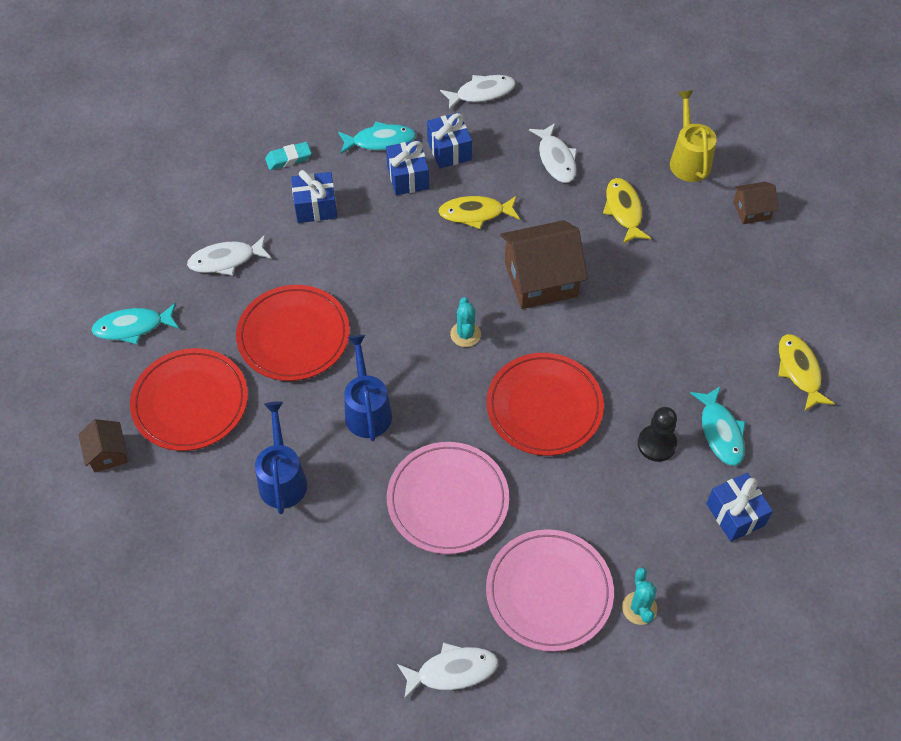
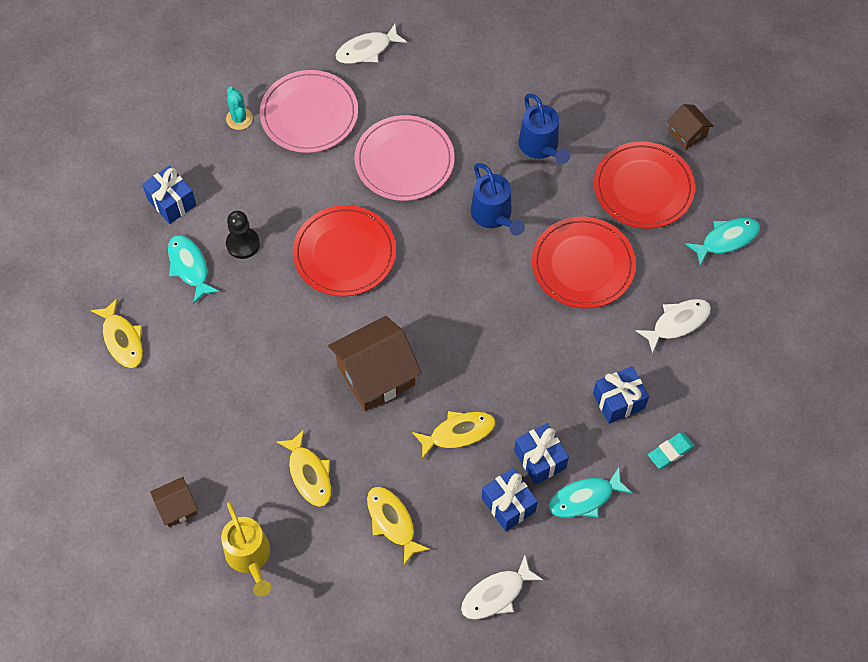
camera: 165 degrees right, 5 degrees up
(465, 334) = (431, 303): turquoise cactus -> none
(556, 159) = (392, 522): white fish -> yellow fish

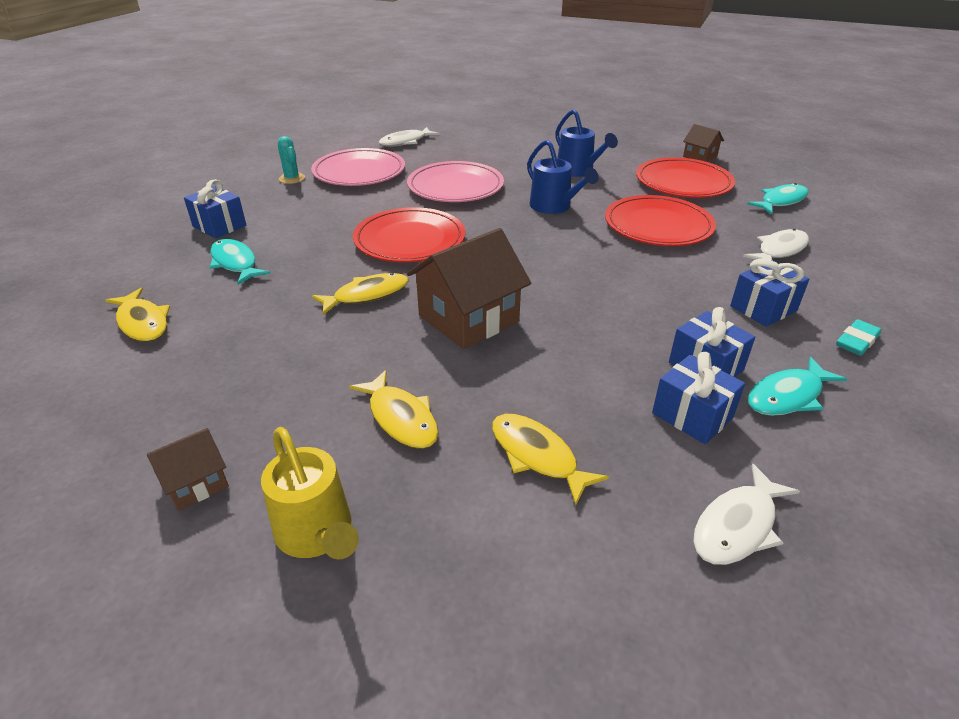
camera: 10 degrees left, 25 degrees down
(243, 244) = (297, 243): black pawn -> none
(458, 433) = (590, 355): yellow fish -> yellow fish (366, 295)

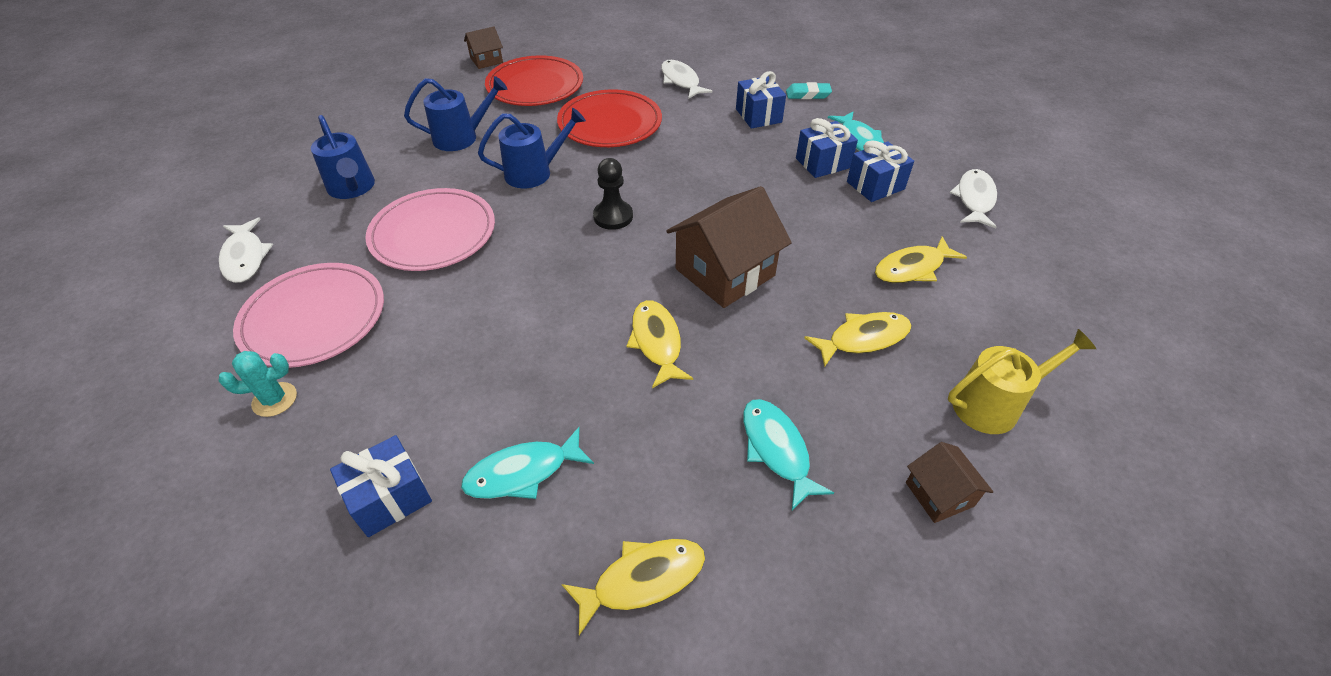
camera: 75 degrees left, 10 degrees up
(409, 240) = (549, 292): red plate -> none
(468, 318) = (725, 272): brown house -> brown house turned 75 degrees clockwise
(489, 152) = (352, 188): none -> blue watering can
(517, 250) = (613, 216): none -> black pawn
(737, 526) = (974, 199): white fish -> white fish turned 135 degrees counterclockwise
(781, 201) = (602, 52): turquoise fish -> turquoise fish (776, 449)
(856, 341) = (808, 94): turquoise eraser -> turquoise eraser turned 60 degrees counterclockwise

